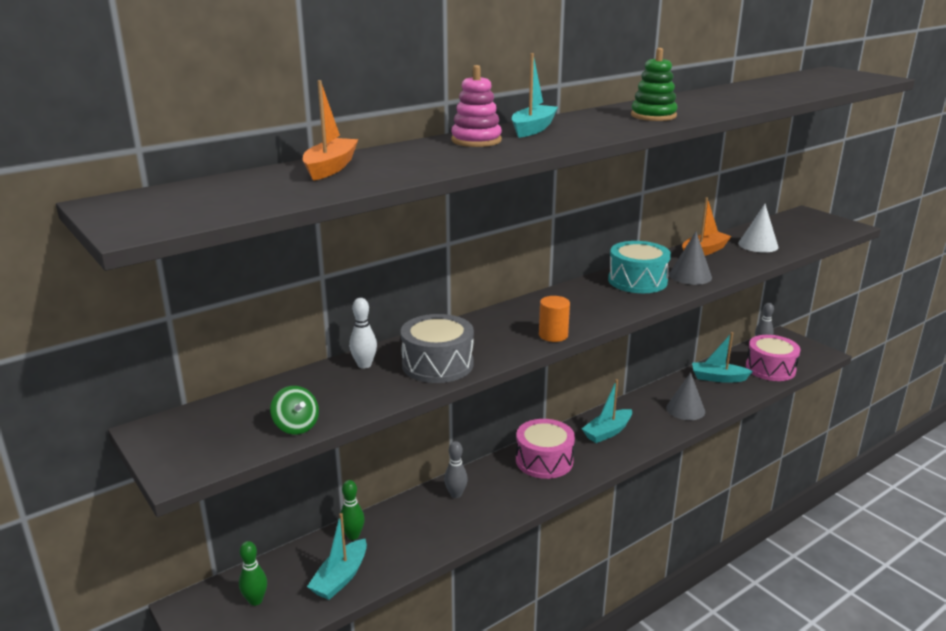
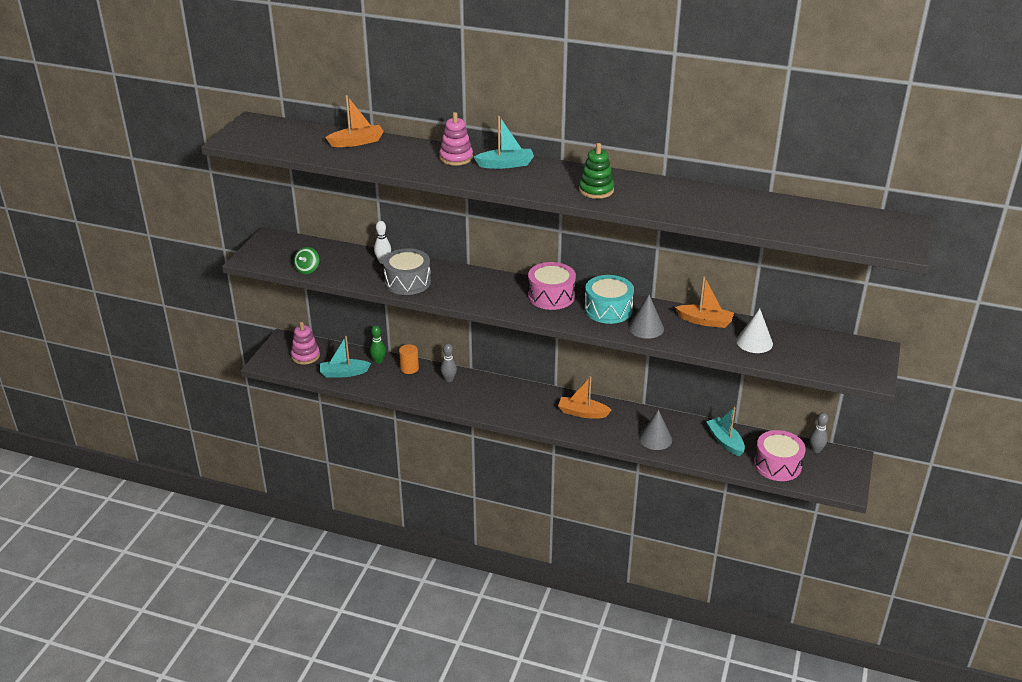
camera: 55 degrees right, 10 degrees up
(255, 600) = (305, 356): green bowling pin -> pink stacking toy
(544, 460) = (519, 399): pink drum -> pink drum (551, 296)
(553, 335) = (485, 305): orange cylinder -> orange cylinder (409, 368)
(607, 432) = (582, 413): turquoise boat -> orange boat

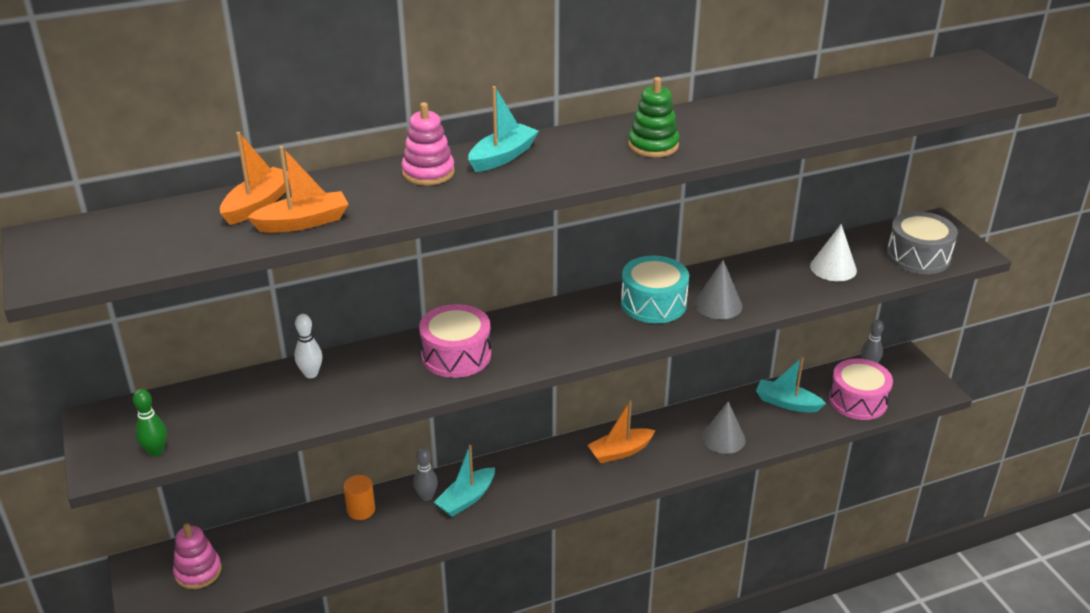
camera: 40 degrees left, 0 degrees up
(307, 269) = (216, 437): green spinning top -> none
(344, 373) = (280, 565): turquoise boat -> turquoise boat (466, 499)
(378, 361) = (309, 522): green bowling pin -> green bowling pin (156, 451)
(407, 282) = (379, 385): grey drum -> grey drum (918, 256)
(551, 296) = (573, 318): pink drum -> pink drum (456, 355)
(705, 321) = (761, 269): orange boat -> orange boat (303, 222)

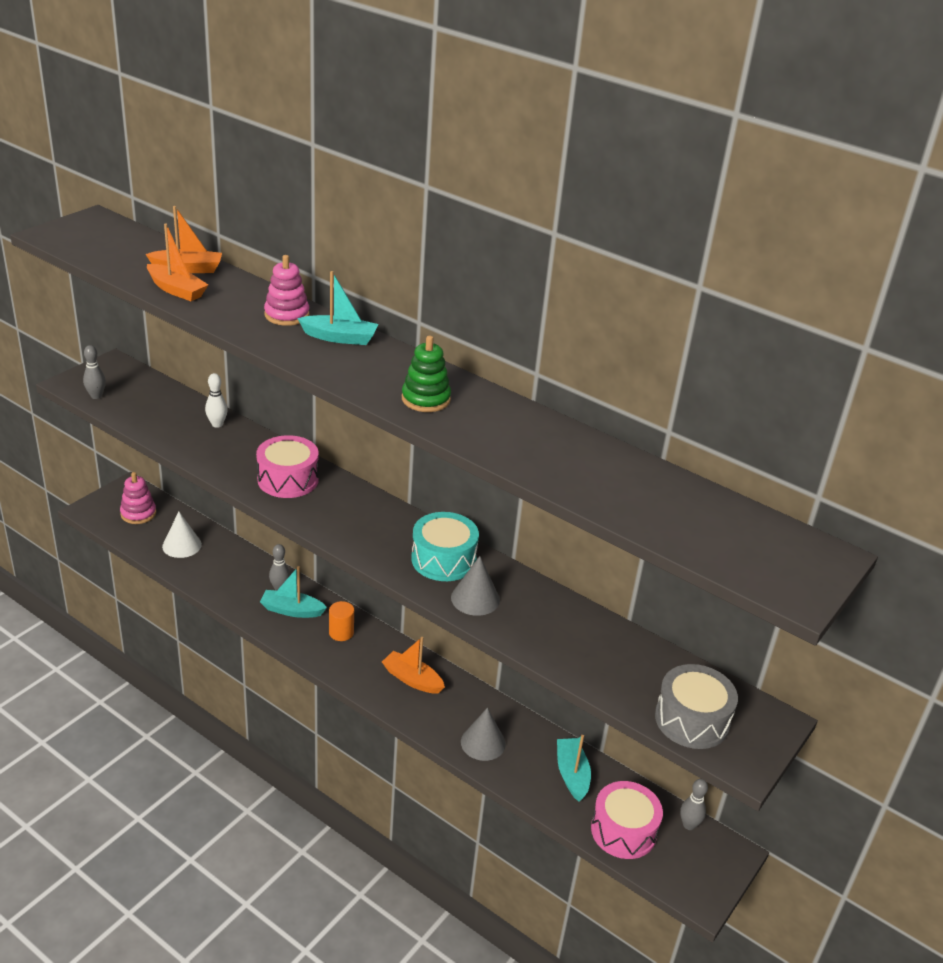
camera: 55 degrees right, 0 degrees up
(156, 451) = (96, 396): green bowling pin -> grey bowling pin
(361, 510) = (243, 561): orange cylinder -> orange cylinder (341, 632)
(833, 268) = (607, 660): white cone -> white cone (182, 545)

